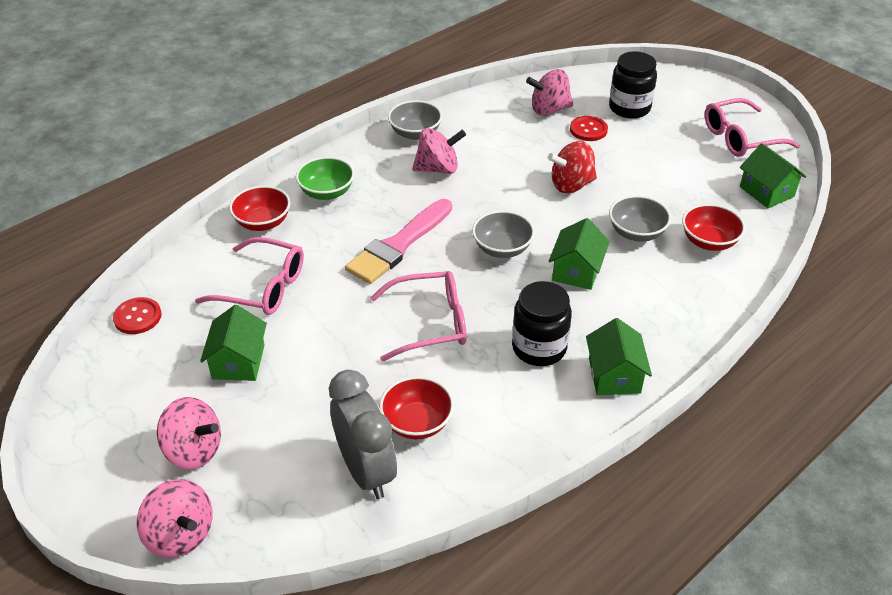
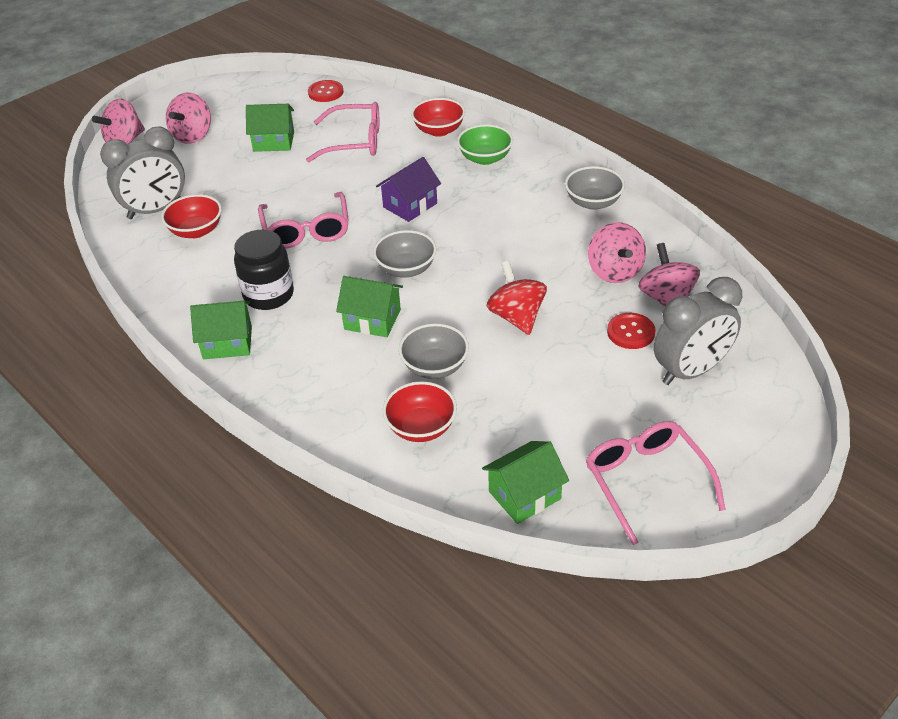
camera: 90 degrees right, 0 degrees up
(264, 287) = (355, 142): pink glasses -> pink glasses turned 105 degrees counterclockwise
(398, 245) = (410, 205): pink brush -> purple house
(438, 169) = (532, 221): pink spinning top -> pink spinning top (614, 271)
(629, 108) = (691, 371): black jar -> grey clock

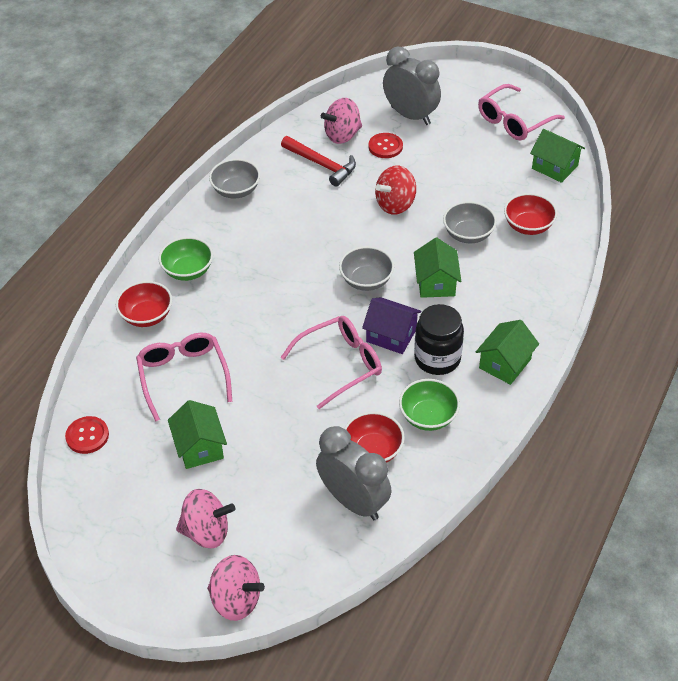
camera: 110 degrees left, 5 degrees up
(205, 272) = (428, 416): none -> green bowl
(227, 342) = (505, 363): green house -> green house turned 60 degrees clockwise
(410, 205) = (278, 303): purple house -> purple house (391, 335)
(614, 271) = (321, 164): pink spinning top -> red hammer

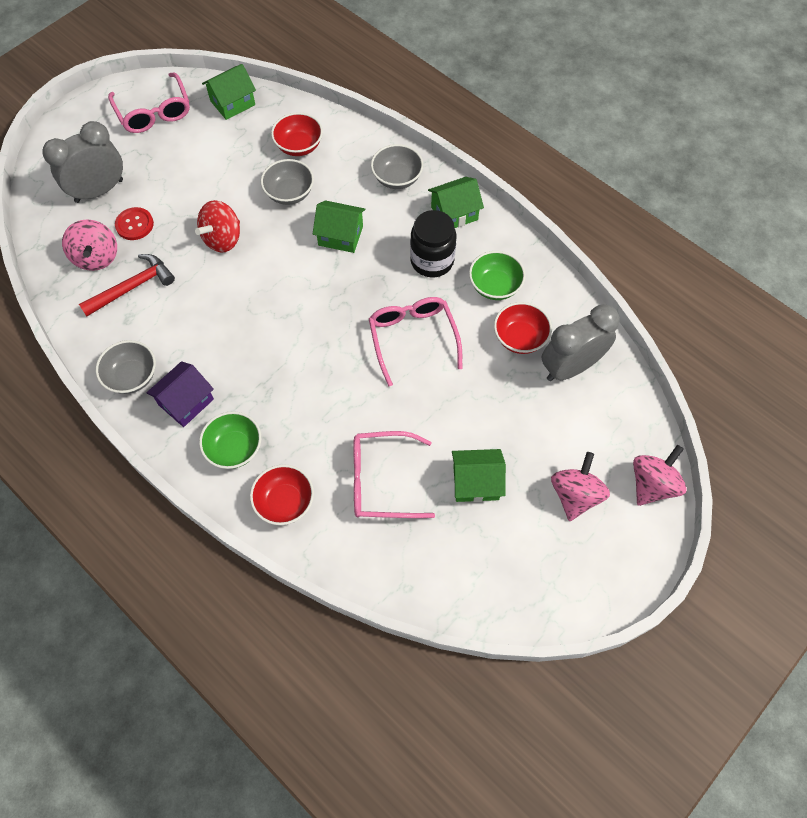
camera: 75 degrees left, 15 degrees up
(87, 436) = (431, 589): red button -> none
(366, 280) = (315, 290): grey bowl -> grey bowl (397, 178)
(391, 335) = (392, 288): purple house -> purple house (186, 402)
(395, 204) = (223, 239): red spinning top -> red spinning top turned 60 degrees clockwise
(505, 363) = (454, 213): green house -> green house turned 75 degrees counterclockwise

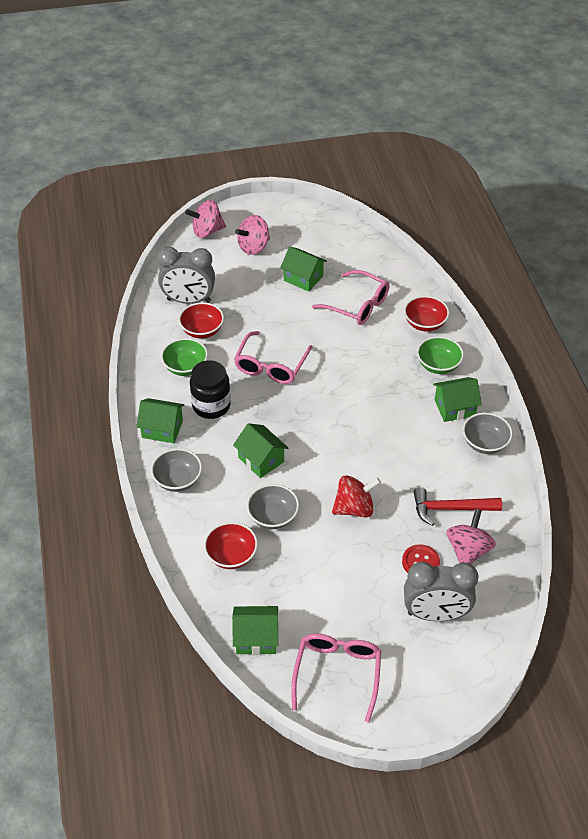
camera: 145 degrees left, 15 degrees down
(186, 402) = (454, 408): purple house -> green house

